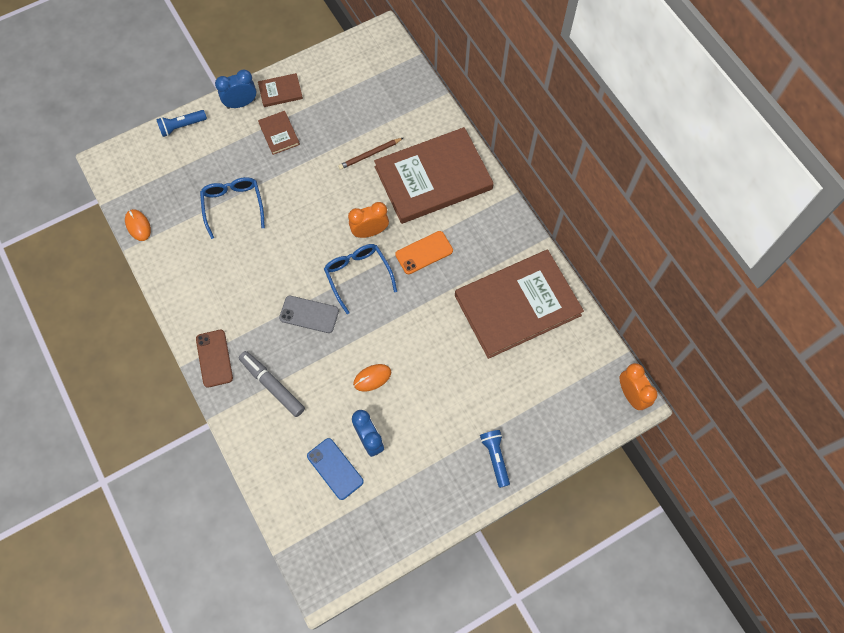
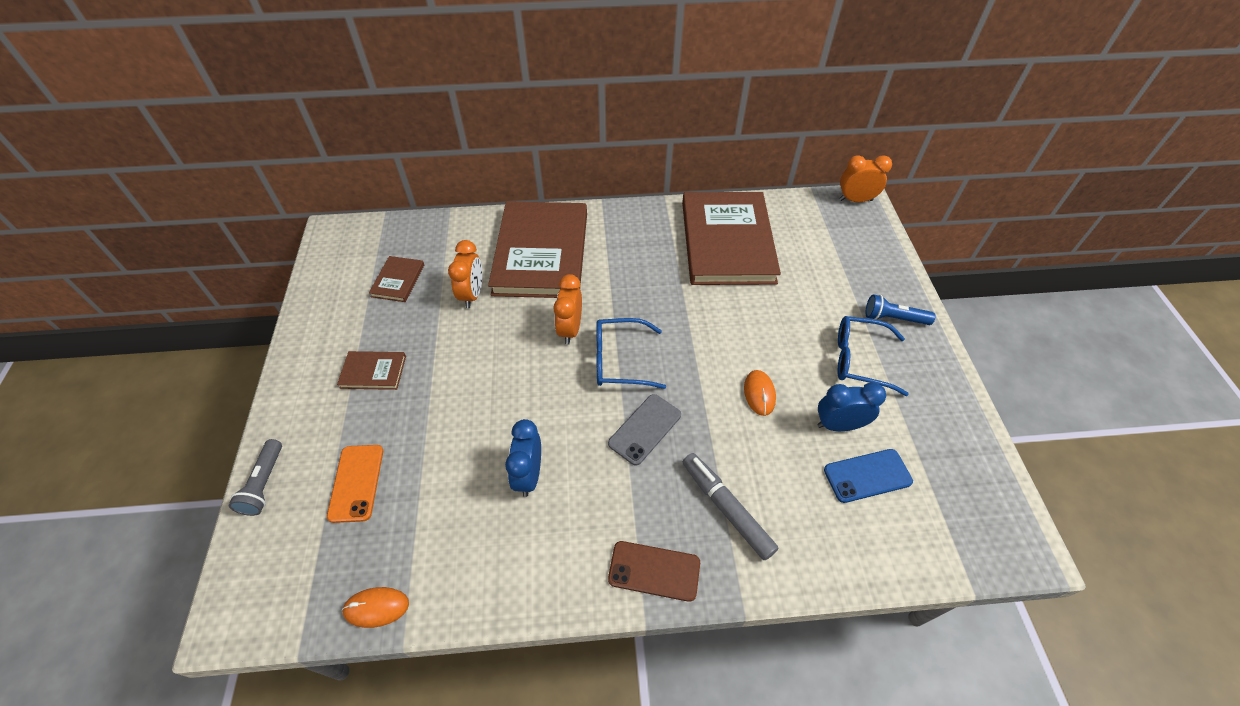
camera: 65 degrees left, 15 degrees down
(182, 126) = (264, 483): blue flashlight -> grey flashlight
(233, 205) = (436, 461): blue glasses -> blue glasses (859, 360)
(241, 103) = (294, 398): blue clock -> blue clock (529, 475)
(272, 385) = (726, 508): grey marker -> grey marker turned 75 degrees clockwise
(280, 91) = (316, 349): brown book -> brown book (398, 280)
(370, 154) = (472, 294): brown pencil -> orange clock
(424, 252) = (626, 291): orange phone -> orange phone (356, 483)

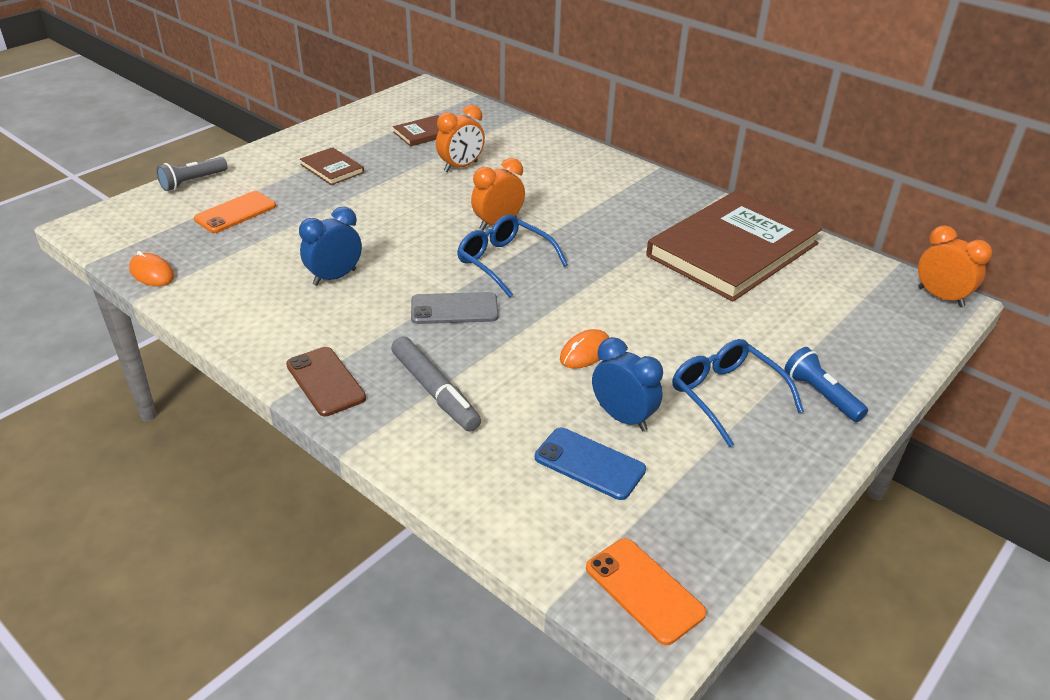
camera: 45 degrees right, 15 degrees down
(541, 253) = (552, 172): brown book -> none
(726, 508) = (435, 391): grey marker -> grey marker turned 135 degrees clockwise
(992, 533) = (644, 590): none -> orange phone

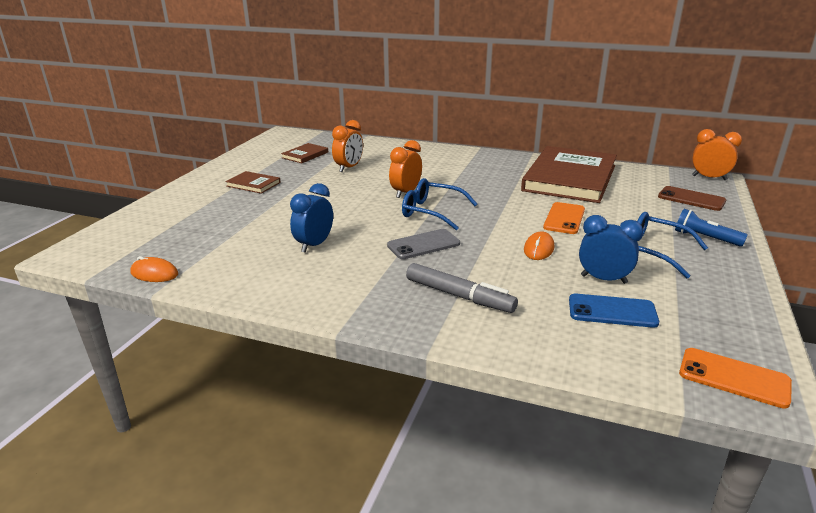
camera: 20 degrees left, 10 degrees down
(193, 182) = (143, 211): grey flashlight -> none
(235, 213) = (197, 222): orange phone -> orange phone (564, 218)
(325, 381) = (368, 310): brown phone -> brown phone (691, 199)

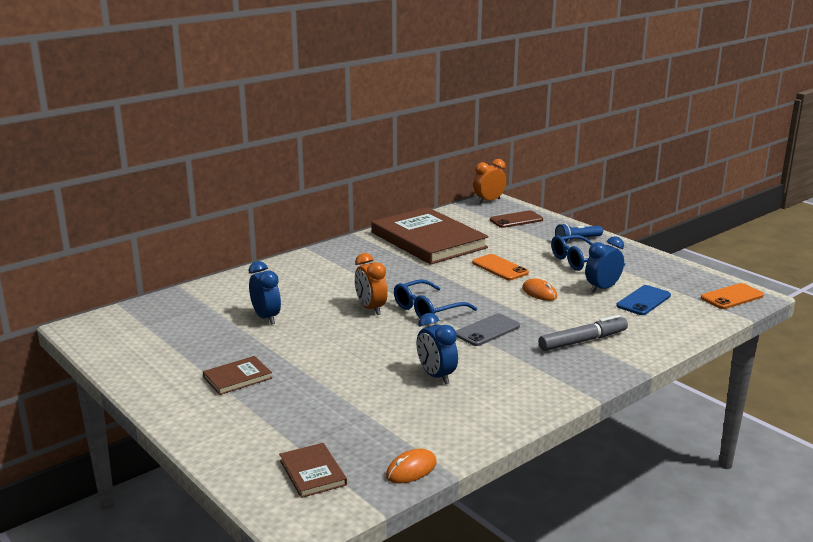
camera: 60 degrees left, 5 degrees down
(305, 155) = (187, 331): brown book -> brown book (312, 472)
(349, 168) = (266, 318): orange clock -> blue clock
(423, 244) = (487, 330): grey phone -> grey phone turned 45 degrees clockwise

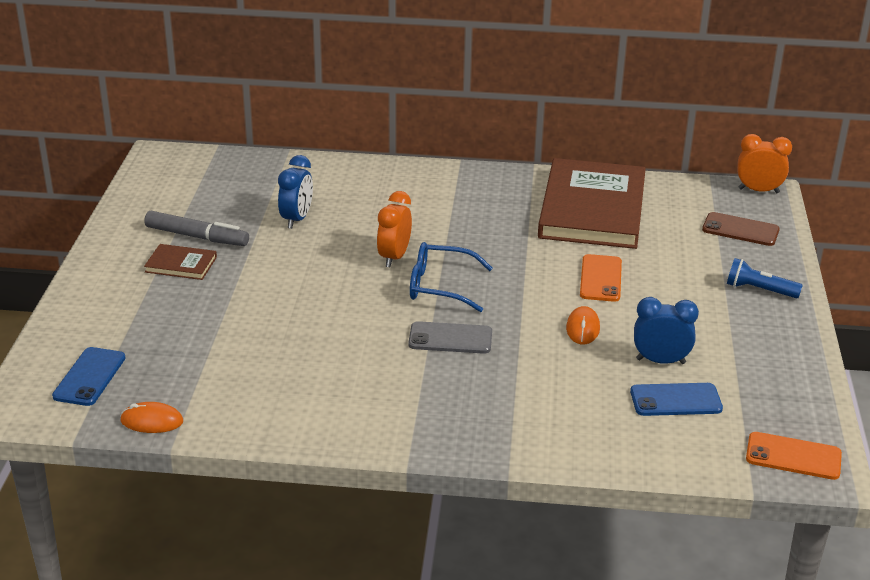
camera: 45 degrees right, 10 degrees up
(312, 472) = (89, 377): brown book -> blue phone
(436, 376) = (320, 355): blue clock -> none
(580, 261) = (705, 317): blue glasses -> none
(583, 341) = (516, 403): grey marker -> grey marker (197, 237)

